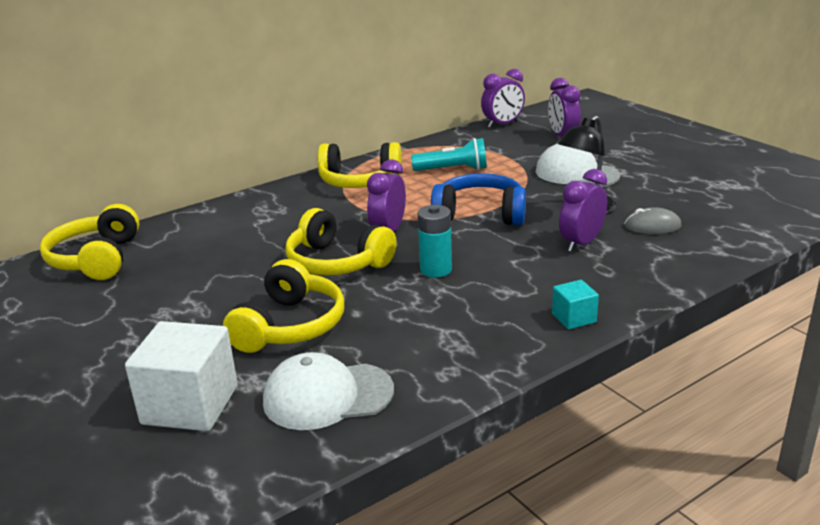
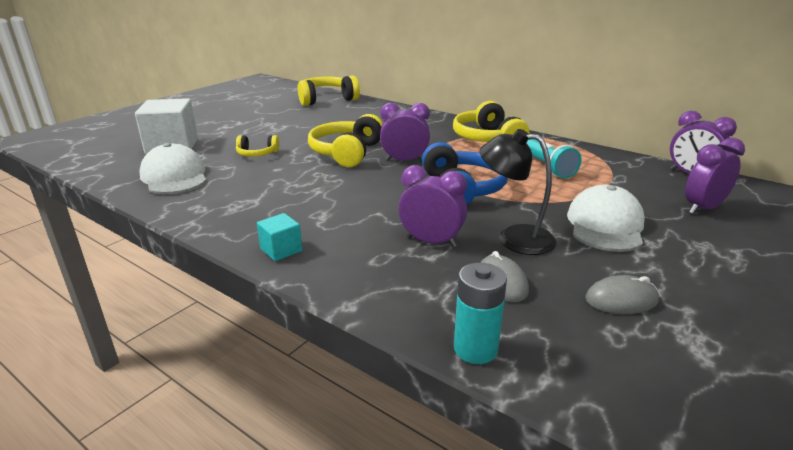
camera: 70 degrees right, 0 degrees up
(289, 326) = (257, 154): yellow headphones -> yellow headphones, size x0.54
(436, 270) = (349, 185): turquoise battery -> turquoise battery (475, 349)
(681, 193) = (621, 300): none -> grey mouse

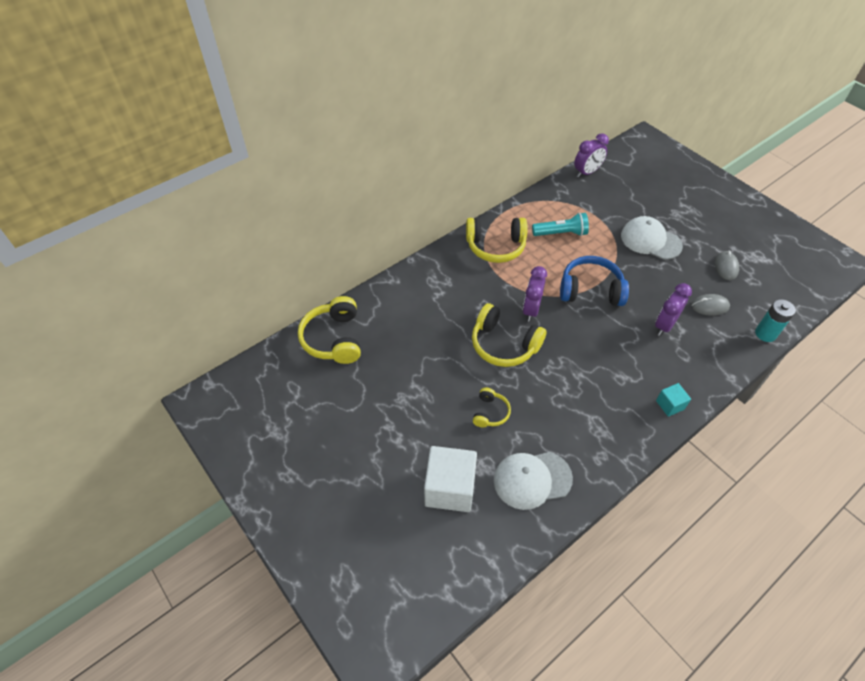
camera: 75 degrees left, 25 degrees up
(514, 238) = (662, 285): black lamp -> none
(703, 208) = (634, 192): purple clock -> none

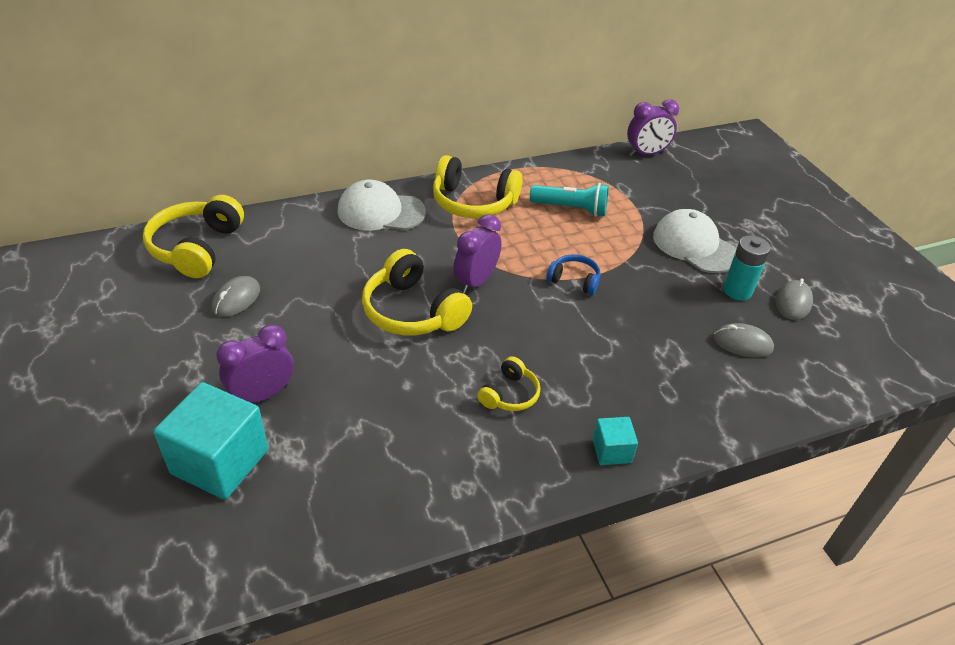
camera: 15 degrees right, 10 degrees down
(386, 371) = (236, 299): none -> grey mouse
(450, 488) = (220, 461): white cube -> turquoise cube
(490, 412) = (340, 385): yellow headphones -> yellow headphones (510, 394)
(532, 479) = (343, 486): white cap -> white cap (381, 211)
(590, 290) = (574, 280): blue headphones -> blue headphones, size x0.54
(664, 325) = (659, 348): purple clock -> purple clock (262, 395)
(765, 334) = (815, 400): turquoise battery -> turquoise battery (737, 291)

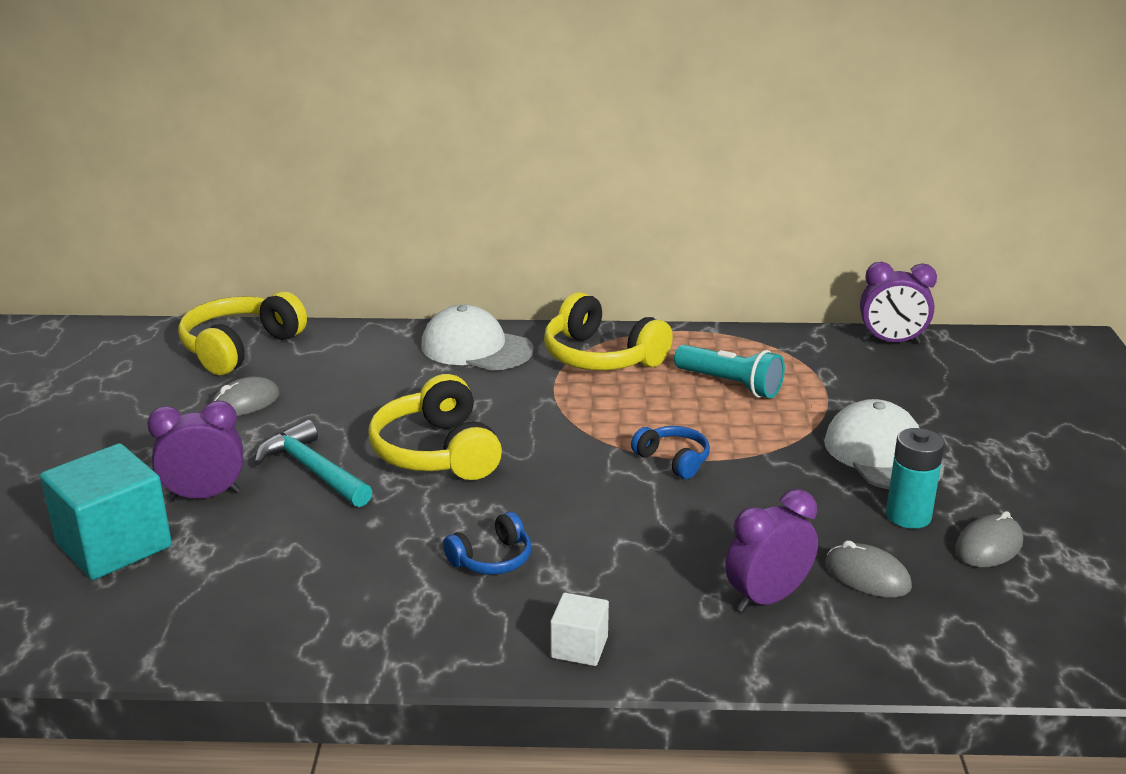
camera: 25 degrees right, 15 degrees down
(331, 350) = (312, 470): none -> turquoise hammer
(476, 281) = (540, 437): purple clock -> purple clock (767, 598)
(510, 394) = (492, 559): yellow headphones -> blue headphones
(611, 451) = (579, 647): turquoise cube -> white cube

